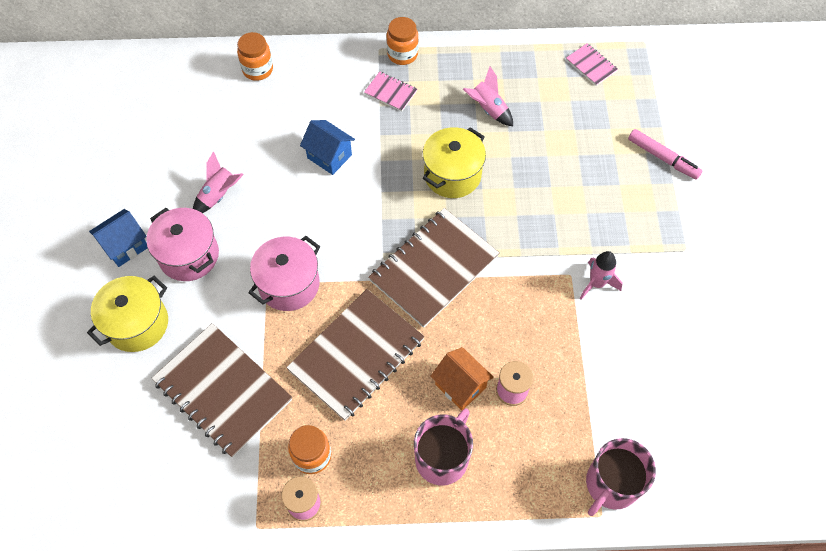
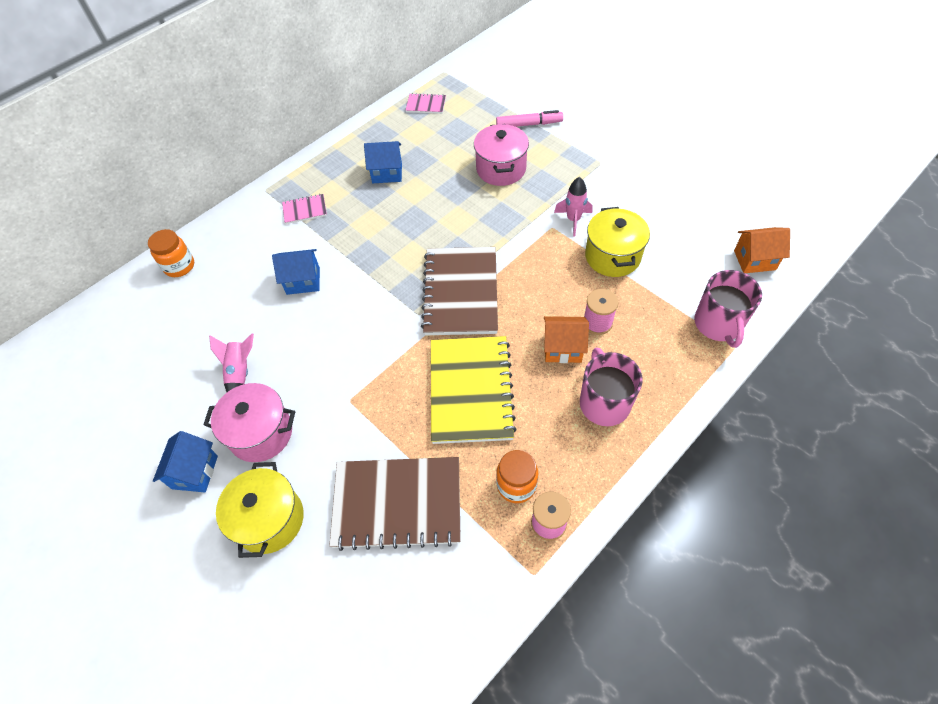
camera: 40 degrees left, 5 degrees down
(289, 284) = (367, 387): pink pot -> pink pot (501, 169)
(356, 355) = (470, 390): brown notebook -> yellow notebook
(402, 54) = (287, 182): orange jar -> none
(452, 175) = (407, 227): yellow pot -> yellow pot (612, 256)
(488, 109) = (387, 173): pink rocket -> blue house
(716, 461) = (754, 260): none -> orange house

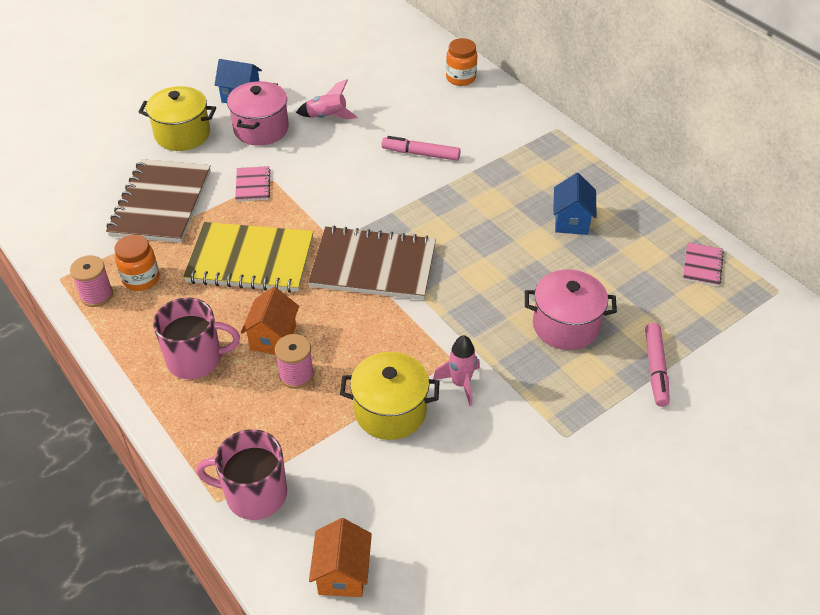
camera: 95 degrees right, 10 degrees down
(303, 281) = (421, 154): blue house -> pink marker
(305, 210) = (521, 156): pink notebook -> pink notebook (253, 185)

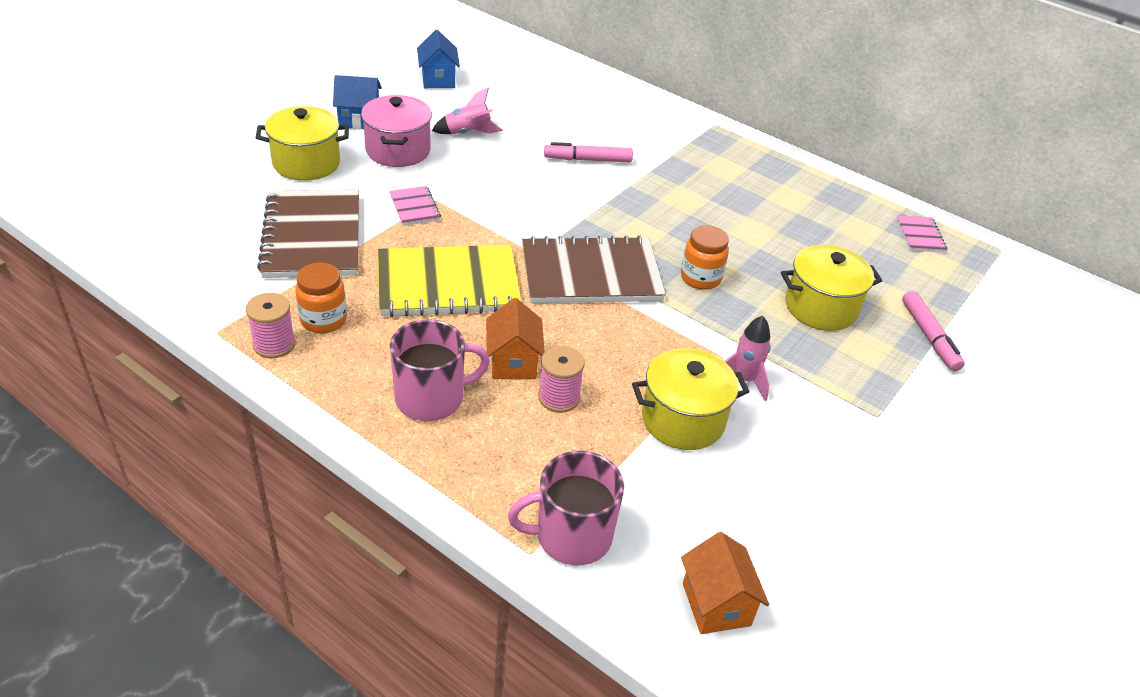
camera: 20 degrees left, 5 degrees down
(460, 78) = (594, 86): orange jar -> orange jar (700, 278)
(565, 325) = (821, 307): pink pot -> yellow pot
(571, 221) = (774, 208): blue house -> blue house (438, 80)

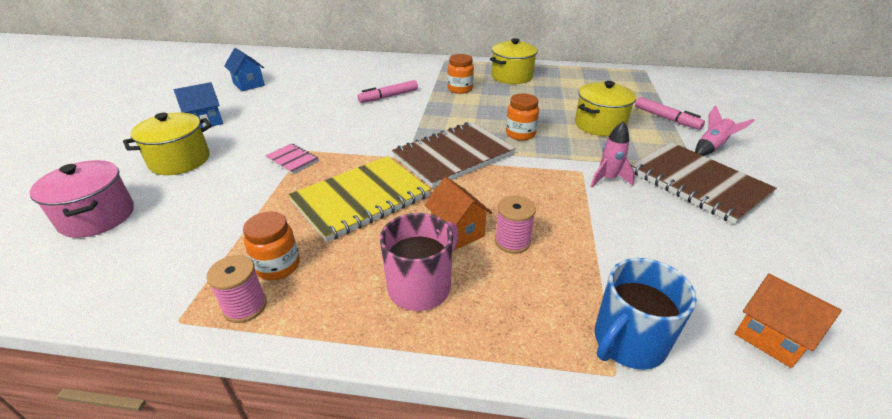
camera: 25 degrees left, 5 degrees down
(312, 237) = (221, 208): brown notebook -> brown notebook (697, 183)
(398, 150) = (251, 130): pink pot -> pink pot (97, 217)
(468, 133) = (295, 106): pink rocket -> pink rocket (712, 148)
(571, 536) = (628, 342): pink mug -> blue mug
(683, 420) = (603, 219): yellow pot -> yellow pot (512, 76)
(689, 182) = (460, 89): none -> orange jar
(920, 235) = (603, 76): pink notebook -> none

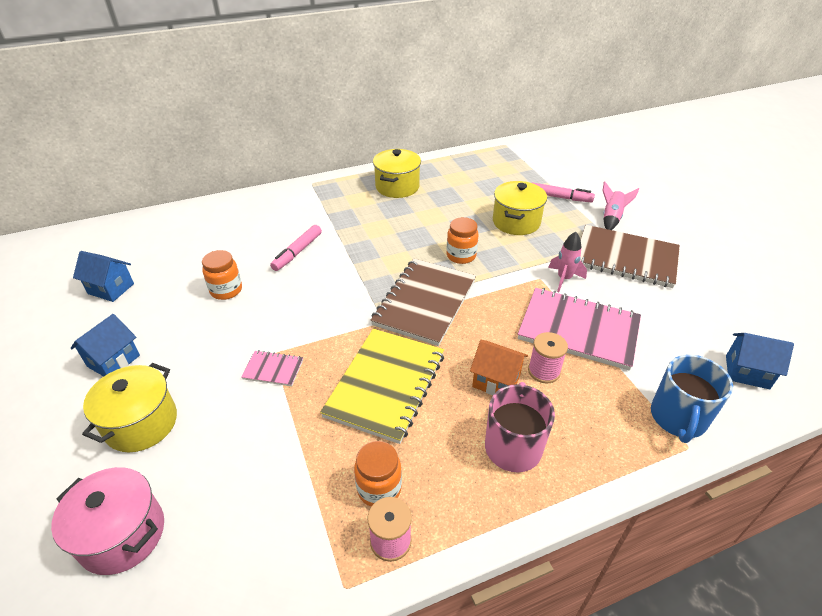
camera: 30 degrees left, 5 degrees up
(460, 89) = (361, 219): orange jar -> orange jar (226, 290)
(583, 223) = (578, 330): none -> pink notebook
(770, 337) = (747, 372): orange house -> blue house

